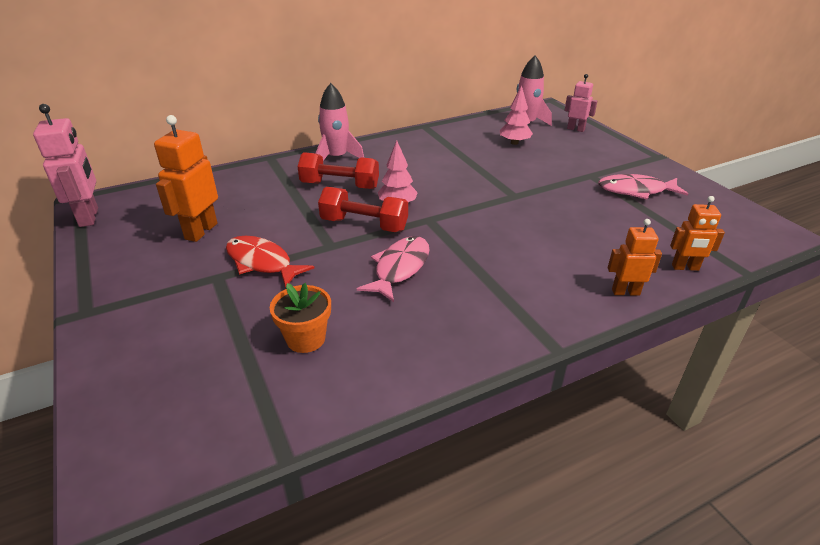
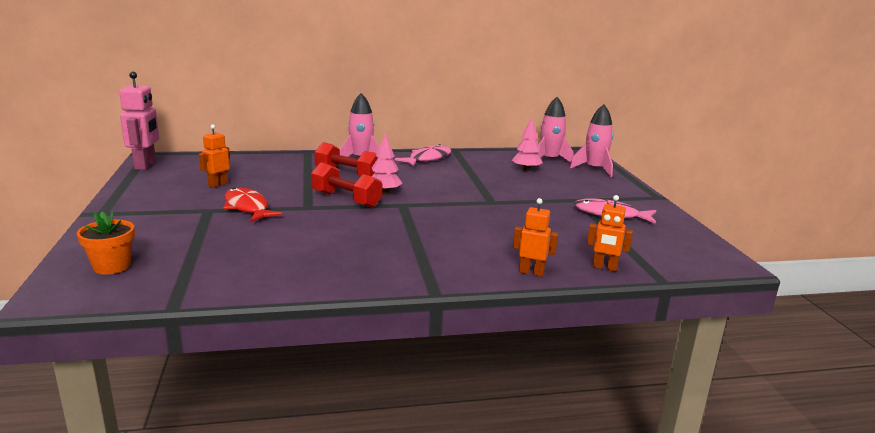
camera: 15 degrees right, 15 degrees down
(200, 231) = (218, 184): orange robot -> orange robot, size x0.62
(306, 339) = (242, 252): orange flower pot -> orange flower pot (112, 266)
(400, 268) = (351, 228): pink fish -> pink fish (427, 159)
(576, 129) = (594, 169): pink robot -> pink rocket

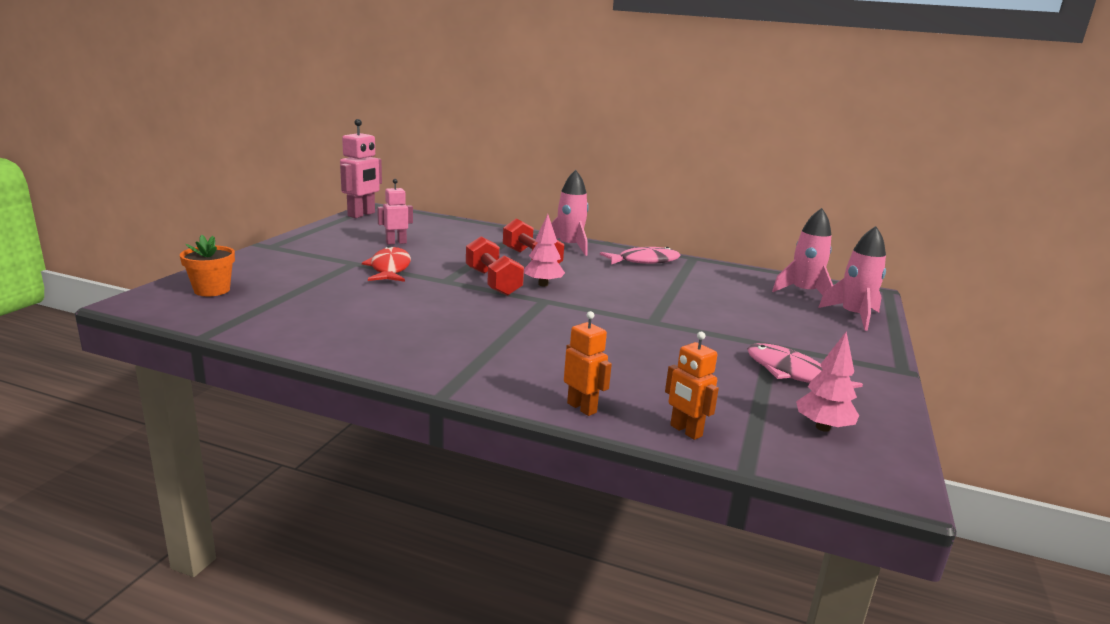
camera: 30 degrees right, 0 degrees up
(218, 184) = (396, 242): orange robot -> pink robot
(526, 170) = (752, 297): pink tree -> pink tree (823, 427)

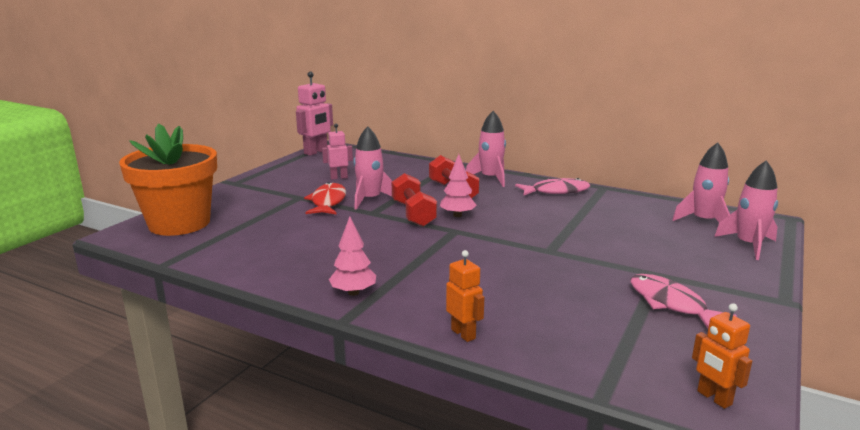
camera: 10 degrees right, 0 degrees up
(212, 290) = (179, 223): orange flower pot -> orange flower pot, size x2.16
(439, 267) = (370, 200): none -> pink rocket
(685, 431) = (553, 358): orange robot -> orange robot (714, 398)
(823, 427) = (687, 358): pink tree -> pink tree (353, 292)

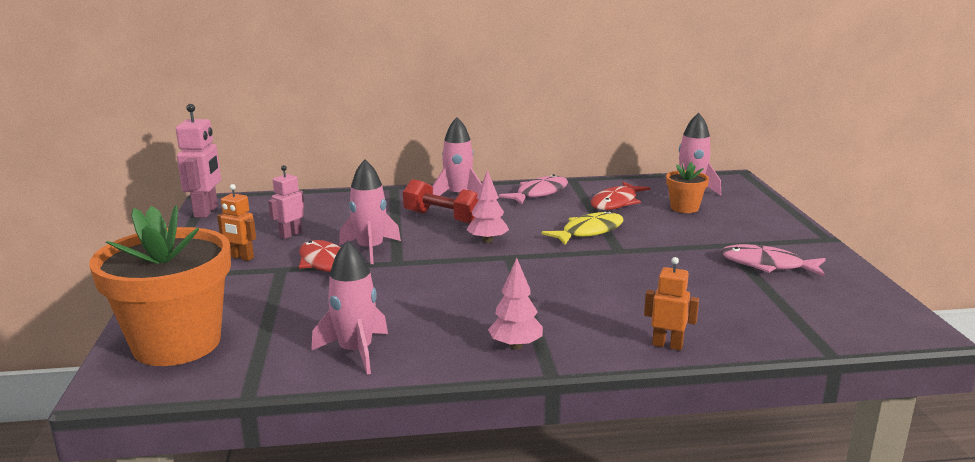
camera: 35 degrees left, 0 degrees up
(413, 214) = (442, 251): red dumbbell -> none
(548, 230) = (589, 232): none -> yellow fish
(611, 214) = (616, 203): none -> red fish
(670, 234) = (684, 208): none -> orange flower pot
(714, 398) = (888, 323): orange robot -> orange robot (241, 257)
(748, 245) = (748, 202): pink rocket -> pink rocket (356, 351)

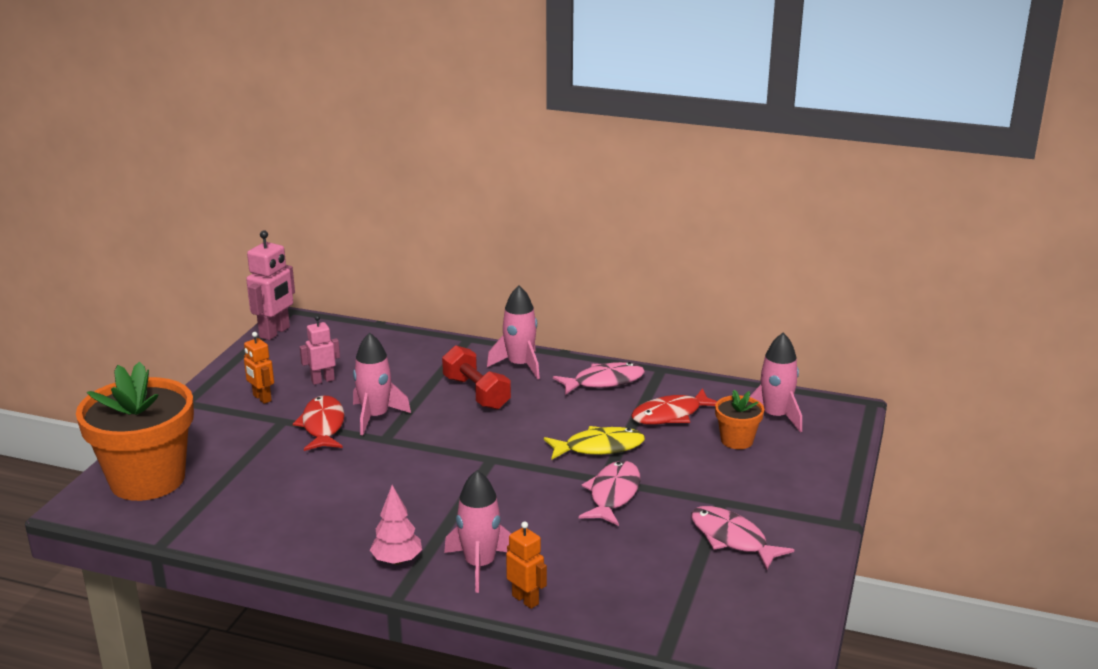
camera: 25 degrees right, 5 degrees up
(356, 351) = (268, 527): pink rocket -> pink rocket (480, 565)
(487, 241) = (489, 434): pink tree -> none
(640, 258) = (613, 494): none -> pink fish

